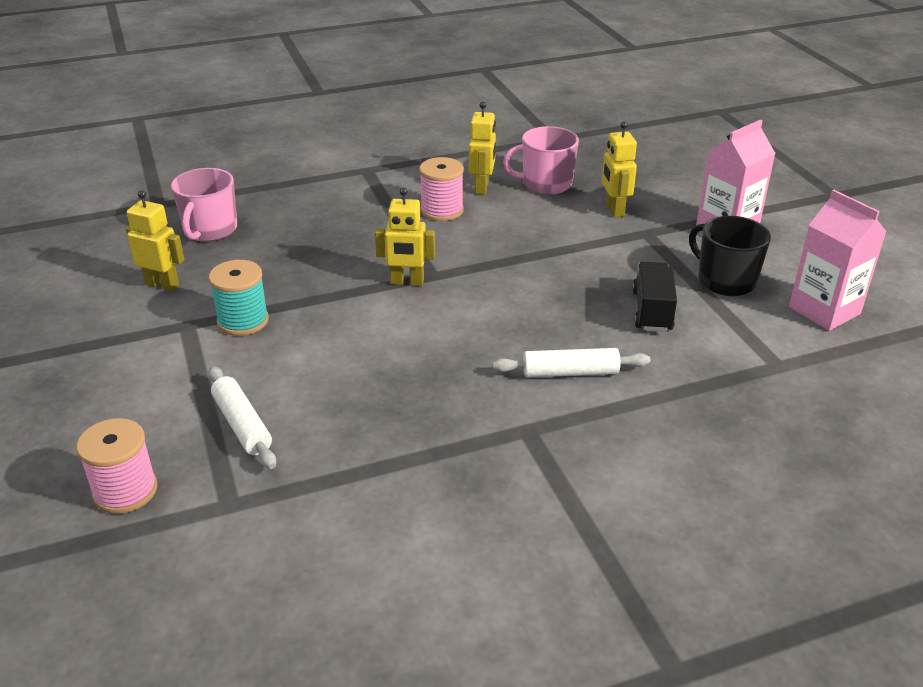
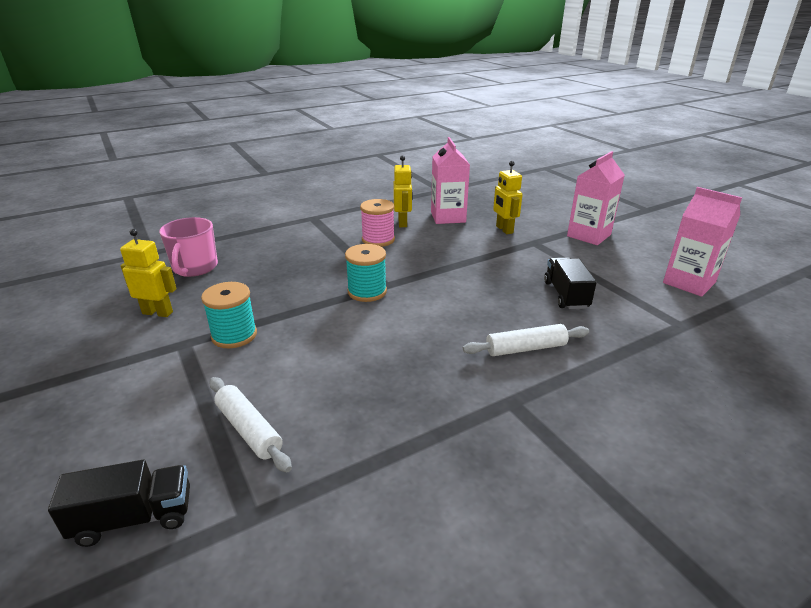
camera: 10 degrees left, 5 degrees down
(125, 491) = (134, 518): pink spool -> black truck
(407, 282) = (367, 292): yellow robot -> turquoise spool
(545, 184) = (448, 217): pink mug -> pink carton
(725, 280) = (607, 269): black mug -> none

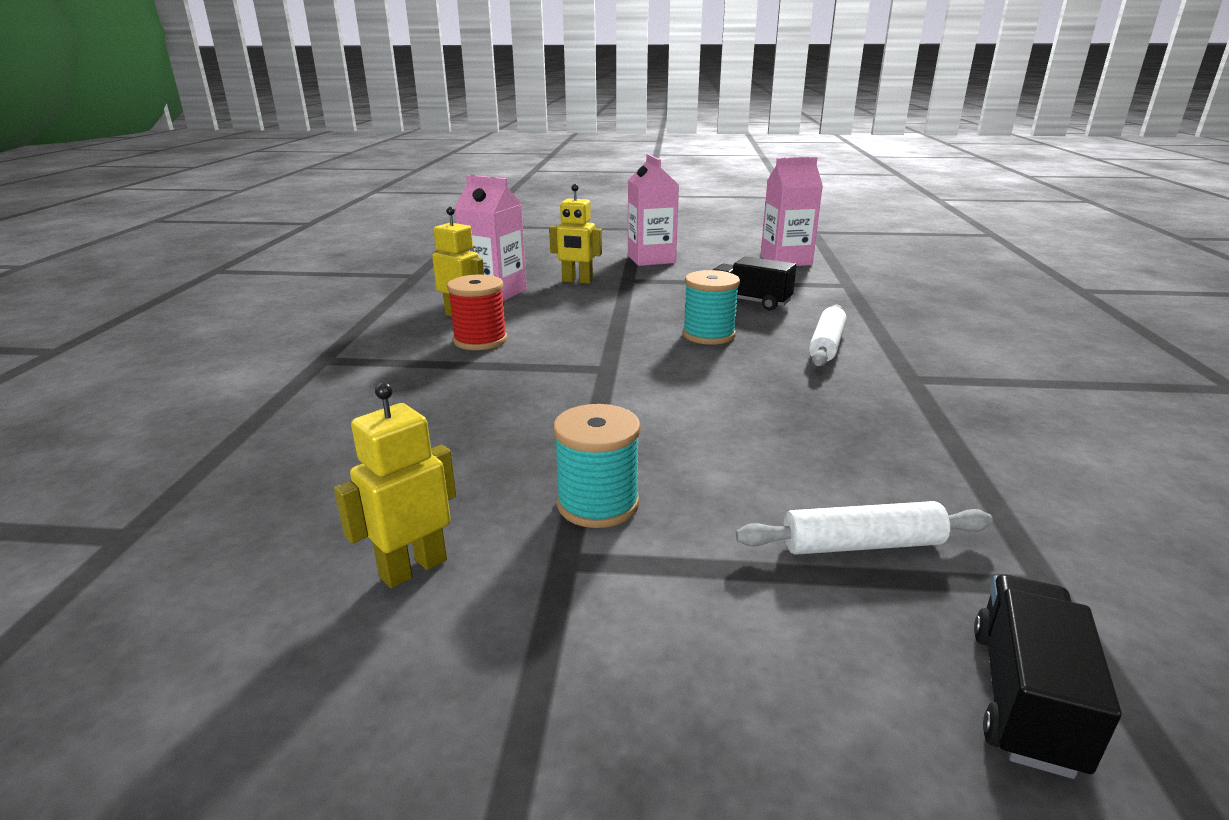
camera: 55 degrees left, 5 degrees down
(195, 267) = (300, 494): pink mug -> none
(367, 292) = (608, 382): turquoise spool -> turquoise spool (708, 335)
(378, 240) = (480, 340): pink spool -> red spool

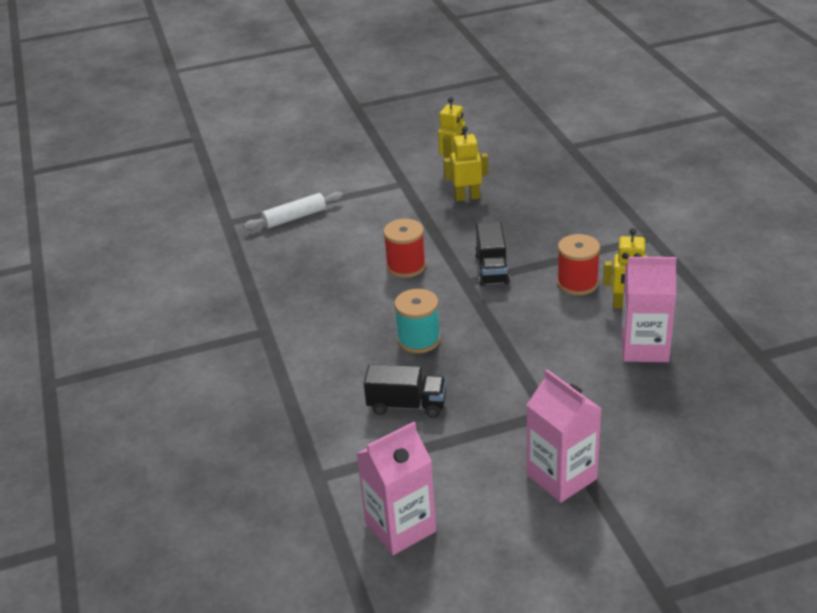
camera: 160 degrees right, 10 degrees up
(577, 281) = (594, 394): yellow robot -> yellow robot (467, 197)
(598, 504) = (406, 204): turquoise spool -> none
(675, 403) = (406, 266): none -> red spool
(826, 345) = (326, 353): white rolling pin -> none
(1024, 698) = (246, 188): black truck -> black truck (492, 269)

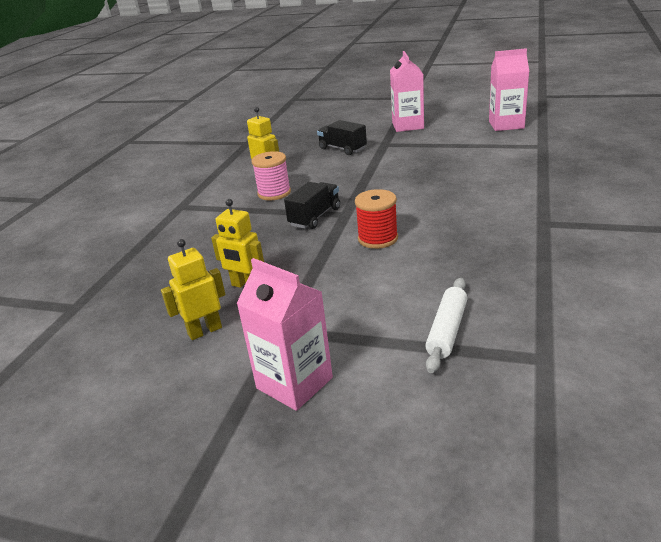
camera: 145 degrees left, 5 degrees down
(295, 217) = (447, 330): white rolling pin -> white rolling pin turned 75 degrees counterclockwise
(407, 405) = (462, 161): black truck -> black truck (342, 149)
(419, 340) = (421, 189): turquoise spool -> none
(577, 283) = (274, 193): red spool -> pink spool
(644, 348) = (293, 156): pink carton -> pink carton (294, 383)

